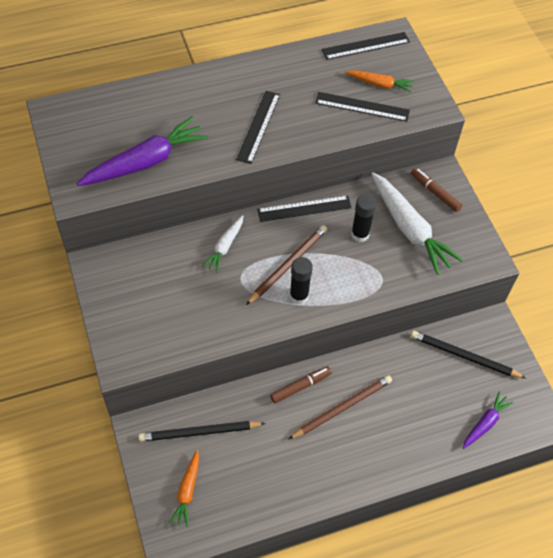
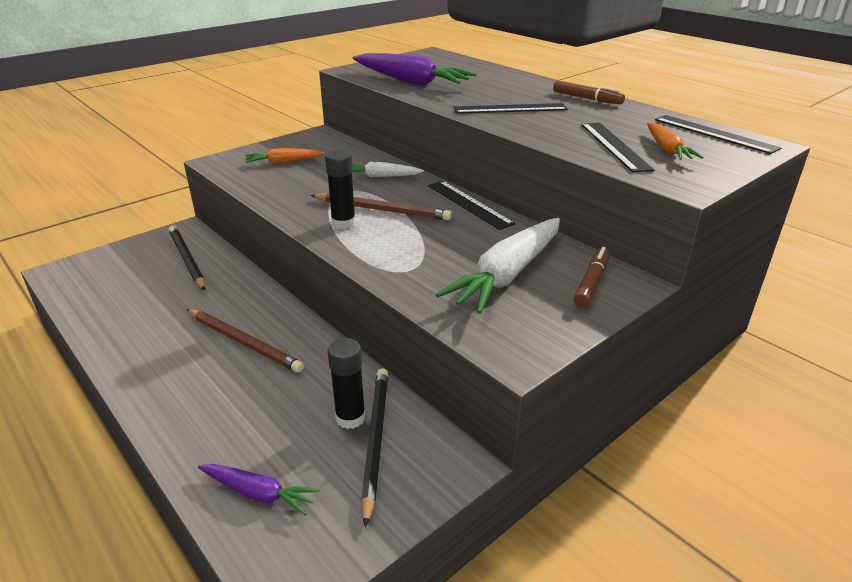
camera: 70 degrees right, 25 degrees down
(187, 491) = (116, 268): orange carrot -> orange carrot (284, 162)
(300, 386) = (264, 306): brown marker -> brown marker (587, 99)
(360, 234) = (464, 242): black glue stick -> black glue stick (350, 418)

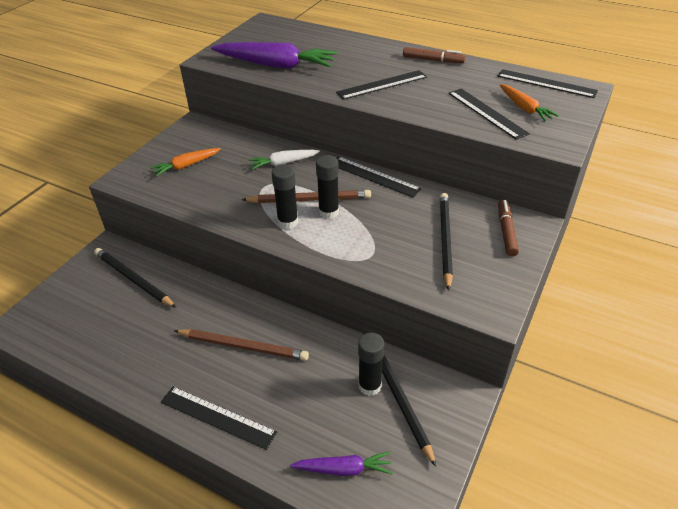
camera: 20 degrees left, 10 degrees up
(168, 398) = (217, 417): none -> black ruler
(393, 224) = (328, 212): none -> black glue stick
(507, 274) = (445, 240): white carrot -> black pencil

